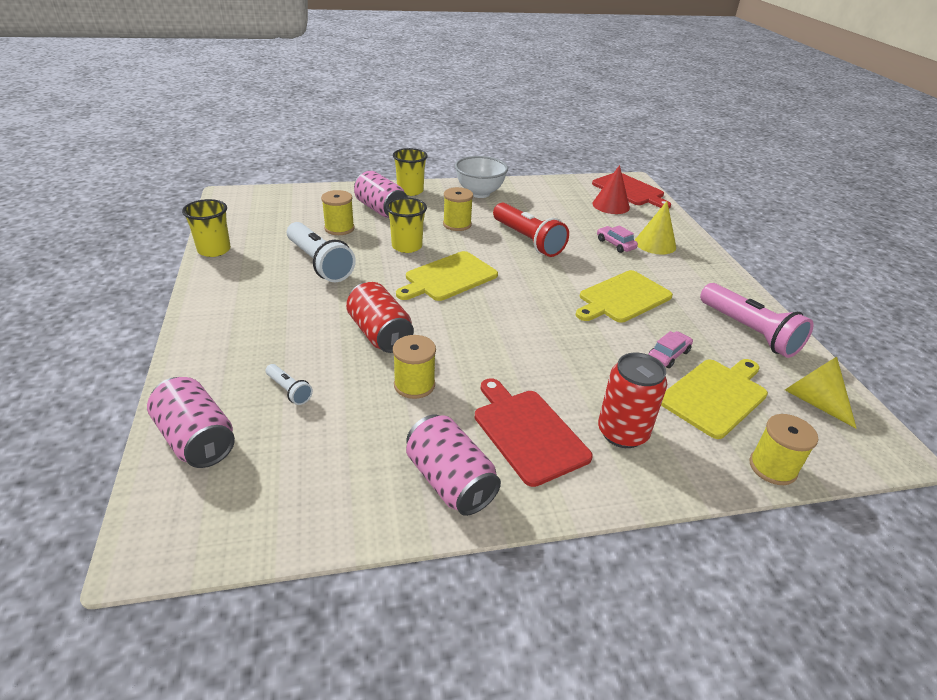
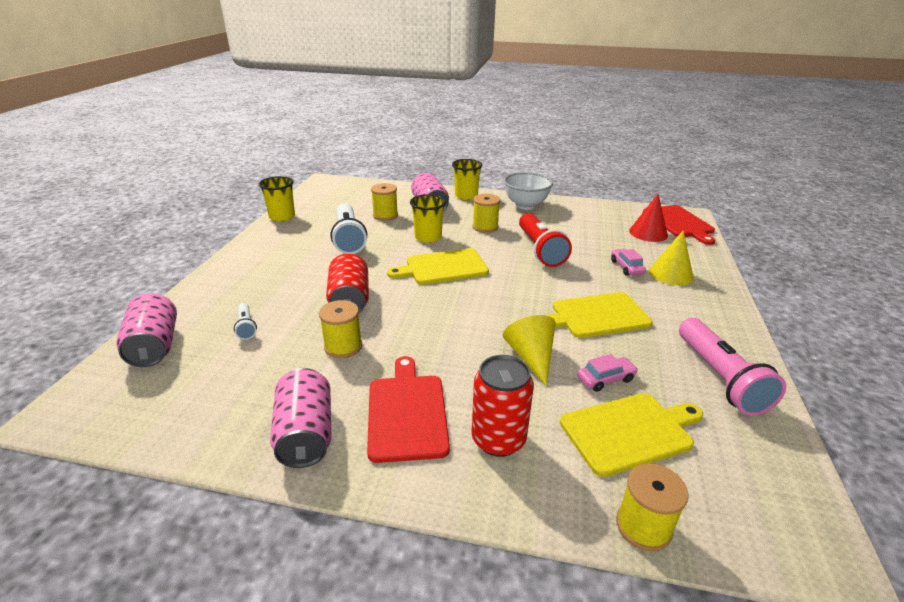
camera: 25 degrees right, 5 degrees down
(813, 401) = (750, 470): yellow cone -> yellow cone (531, 357)

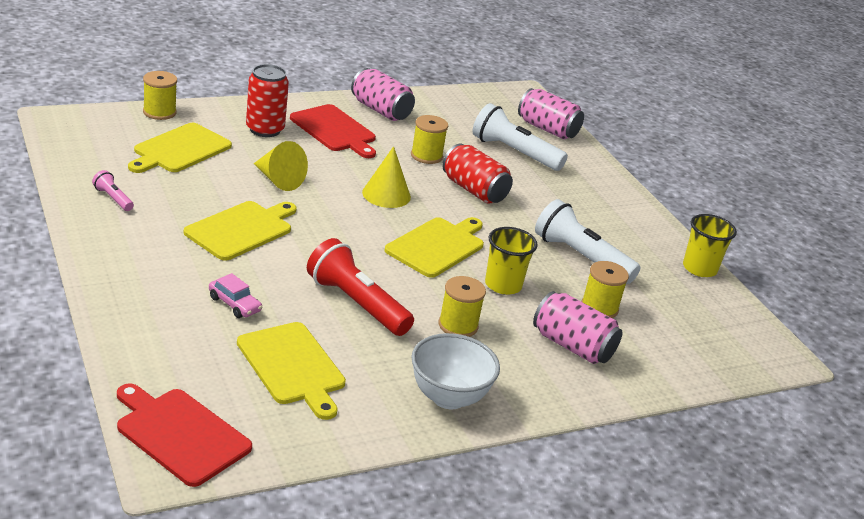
camera: 140 degrees right, 0 degrees up
(246, 327) = (514, 153): white flashlight -> white flashlight, size x2.13
(466, 196) = (556, 392): yellow cup -> none
(604, 232) = (292, 367): none -> yellow cutting board
(605, 379) = (209, 177): pink car -> none
(648, 233) = (225, 387): red cone -> none
(670, 274) = (175, 308): yellow cone -> yellow cone (386, 194)
(719, 377) = (113, 198): pink flashlight -> pink flashlight, size x0.47

